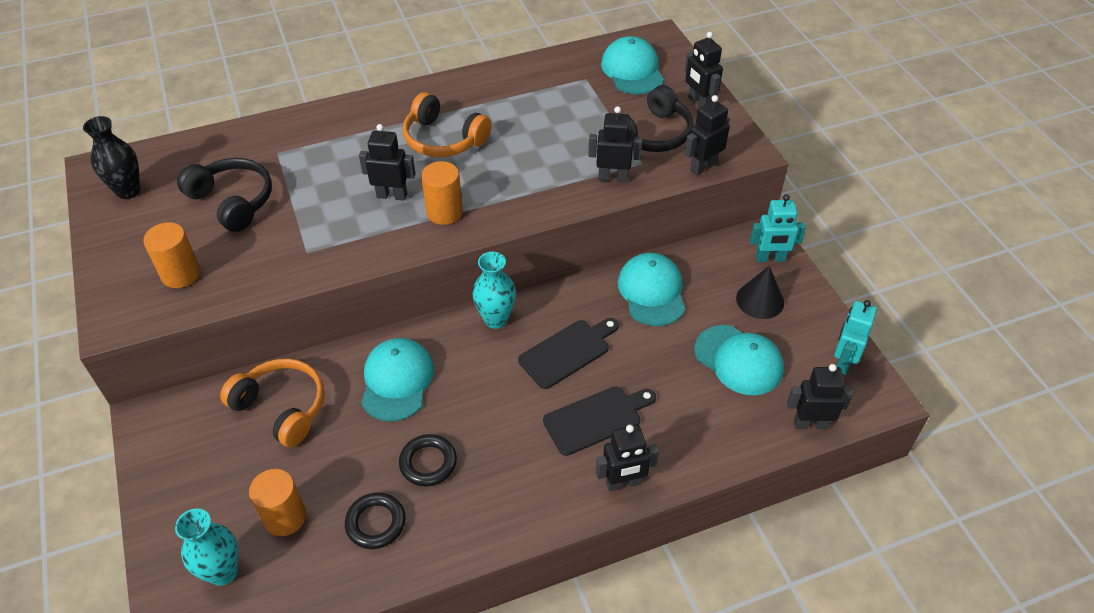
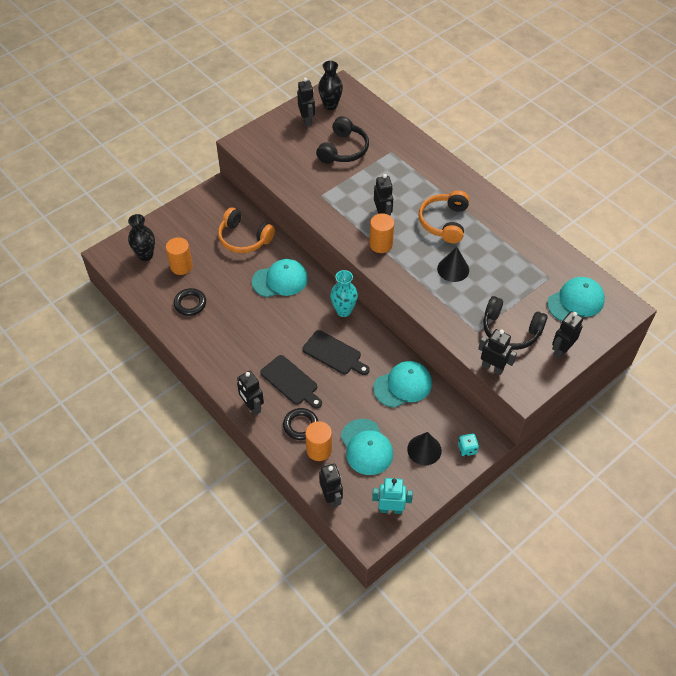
camera: 70 degrees right, 5 degrees up
(181, 274) = (282, 152): orange cylinder -> orange cylinder (319, 450)
(223, 572) = (145, 255): turquoise vase -> black vase
(282, 407) = (244, 238): orange headphones -> orange headphones turned 105 degrees clockwise
(428, 463) = (233, 313): black ring -> black ring (300, 425)
(528, 155) = (453, 269): none -> black cone
(613, 178) = (454, 319): black robot -> black robot (307, 120)
(738, 360) = (366, 447): turquoise cap -> turquoise cap turned 45 degrees counterclockwise
(770, 258) = (467, 449): turquoise robot -> turquoise dice

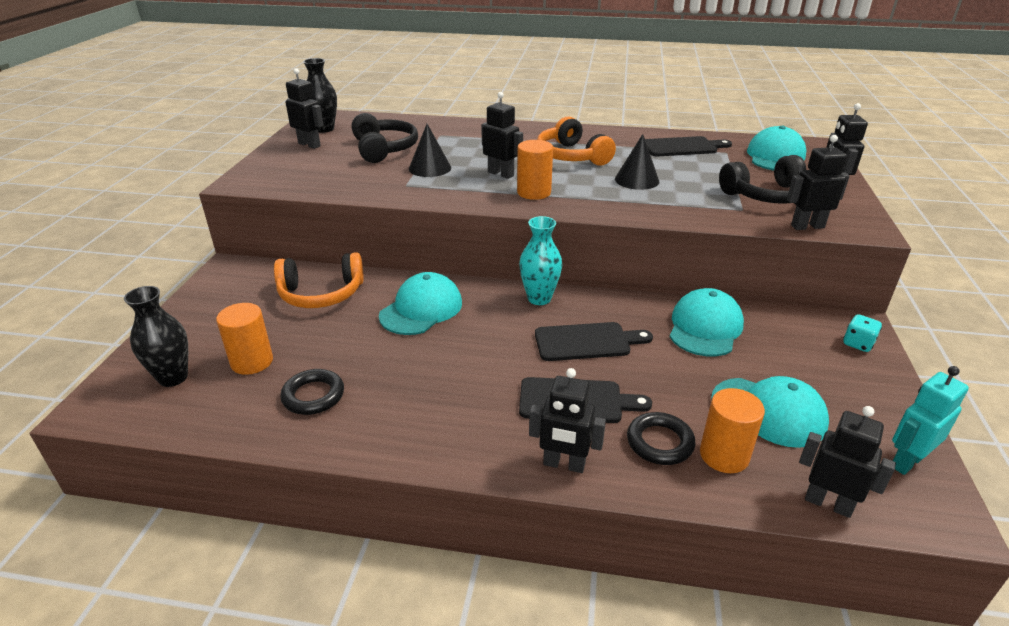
camera: 40 degrees left, 20 degrees down
(424, 449) = (825, 372): black cone -> black cone (430, 168)
(528, 255) = (683, 147): none -> black cutting board

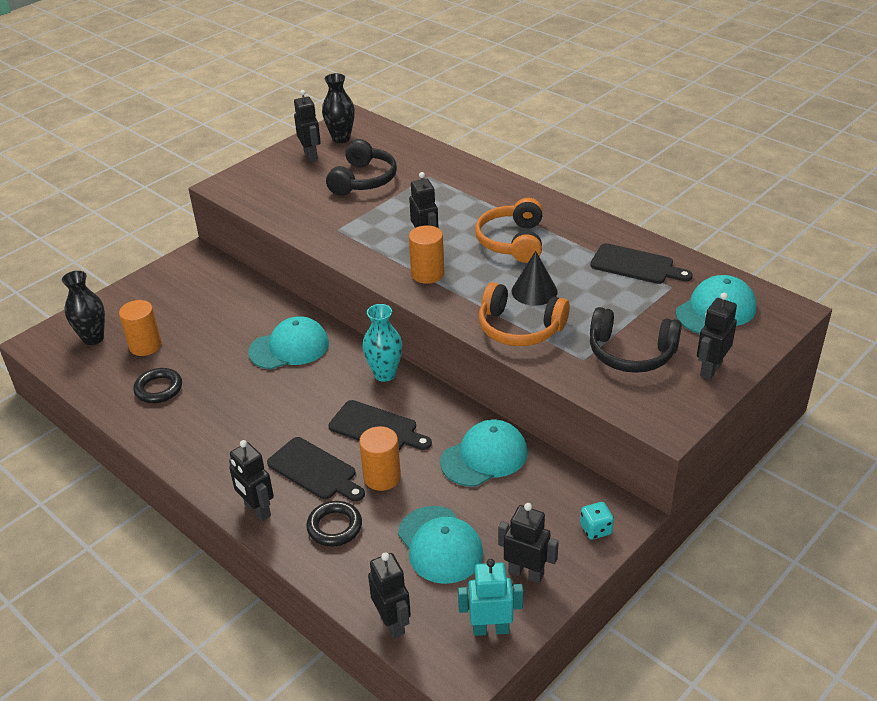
camera: 35 degrees right, 5 degrees up
(321, 294) = (235, 305): orange headphones -> orange headphones (519, 328)
(430, 168) = (376, 216): black cone -> none
(724, 455) = (366, 557): orange cylinder -> orange cylinder (382, 477)
(807, 226) = (615, 400): black robot -> black robot (526, 573)

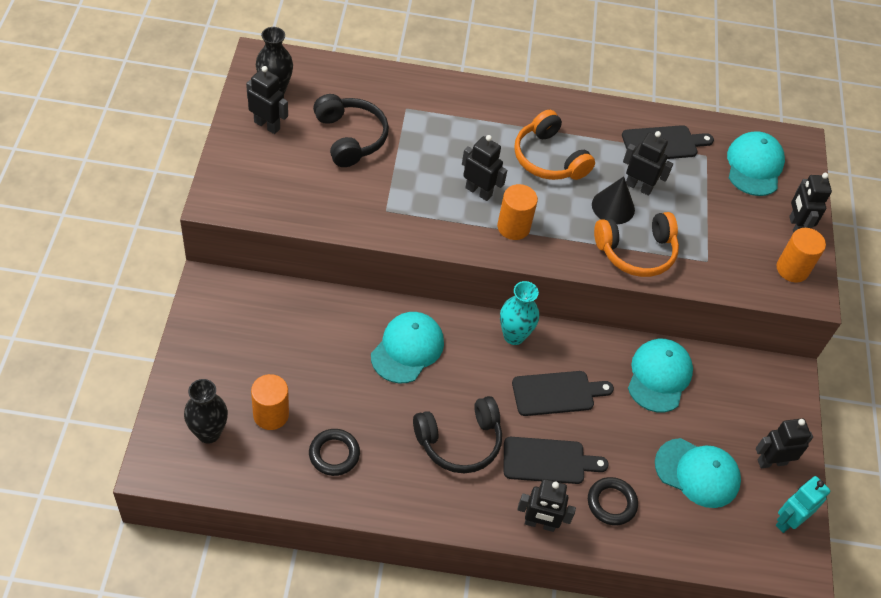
camera: 45 degrees left, 15 degrees up
(382, 477) = (603, 437): orange cylinder -> orange cylinder (792, 269)
(392, 623) = (724, 557): black robot -> black robot (638, 187)
(595, 529) = (783, 398): turquoise dice -> none
(631, 353) = (733, 238): black headphones -> black headphones (459, 442)

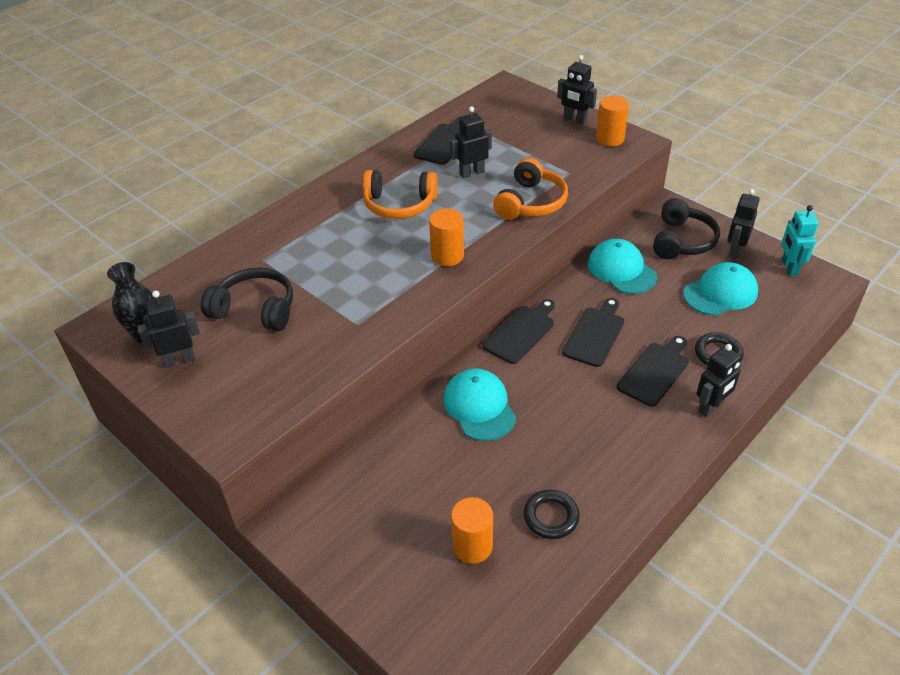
camera: 45 degrees left, 10 degrees down
(208, 433) = (455, 611): black vase -> none
(459, 442) = (599, 419): black headphones -> black headphones (682, 241)
(478, 191) = (393, 258): black robot -> none
(514, 336) = (521, 332): turquoise vase -> black cutting board
(613, 207) = (478, 194): black cone -> none
(754, 166) = (506, 112): turquoise cap -> none

